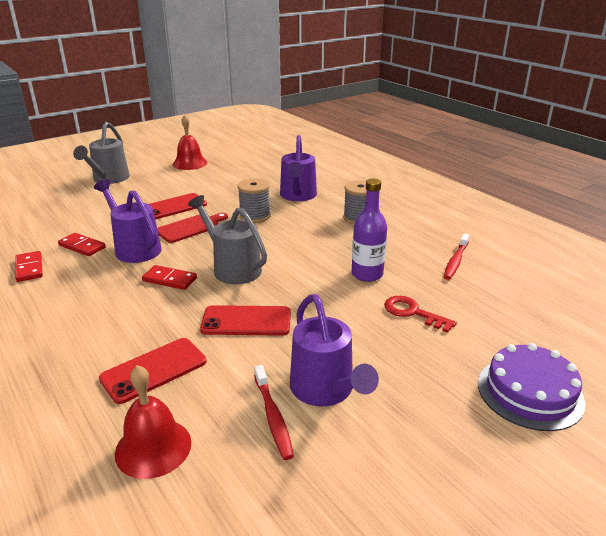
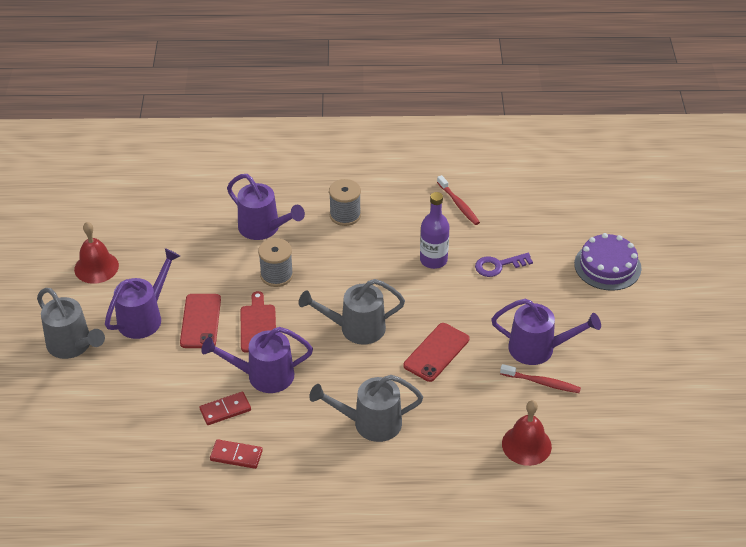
camera: 55 degrees left, 15 degrees up
(113, 318) = (369, 423): none -> grey watering can
(154, 370) = (453, 421): red phone -> none
(158, 189) = (144, 317): none -> purple watering can
(170, 279) = (340, 372): red domino -> none
(413, 313) = (499, 265): red key -> purple key

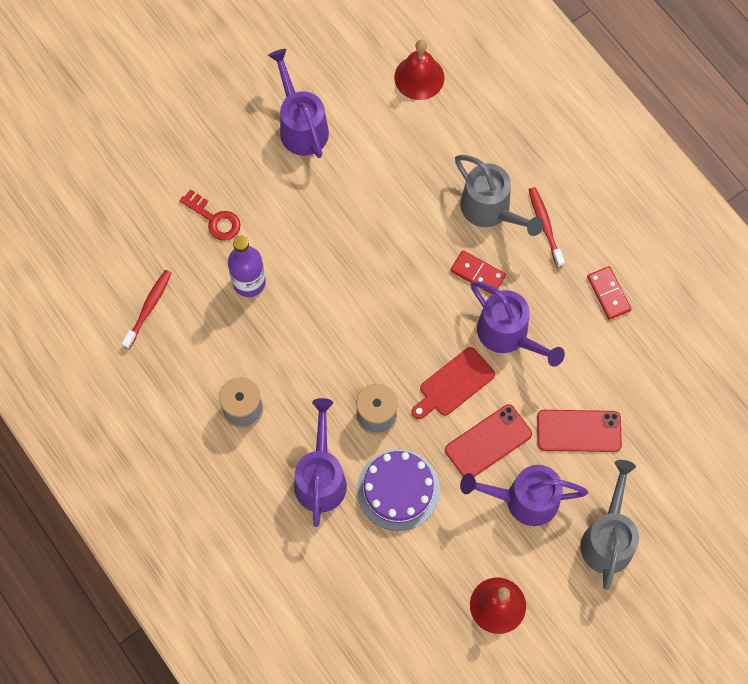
camera: 125 degrees left, 25 degrees up
(225, 410) = (570, 339): red domino -> red domino (477, 273)
(355, 328) = (392, 294): grey watering can -> none
(436, 352) = (368, 207): red phone -> red phone (579, 431)
(499, 265) = (214, 219): purple key -> red key
(542, 383) = (340, 102): red toothbrush -> red toothbrush (545, 226)
(607, 266) = (147, 124): purple cake -> purple cake (398, 489)

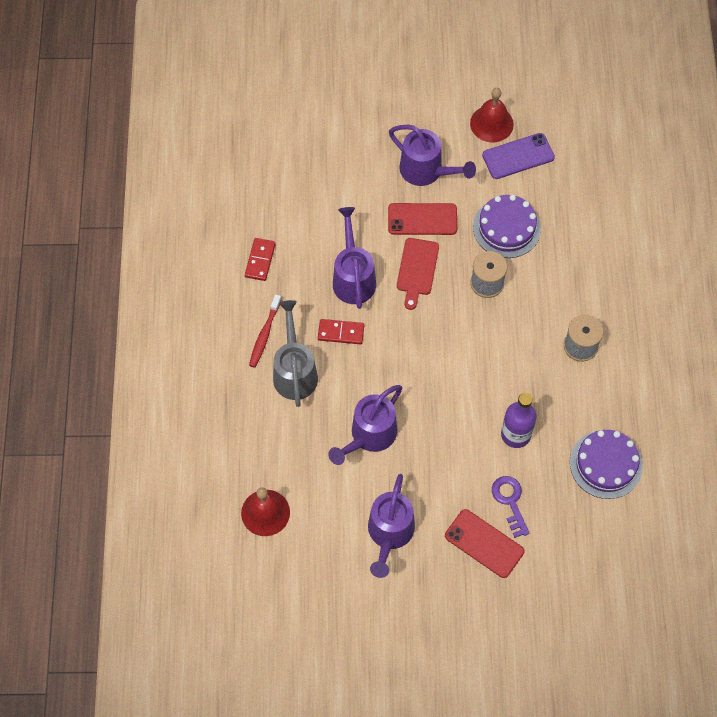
camera: 145 degrees left, 5 degrees down
(148, 308) = (606, 464): red toothbrush -> purple cake
(214, 219) = (510, 502): red key -> purple key
(320, 477) = (554, 268): purple watering can -> purple watering can (369, 436)
(442, 583) = (518, 156): none -> purple phone
(454, 384) = (417, 269): red cutting board -> red cutting board turned 105 degrees clockwise
(477, 273) = (341, 333): red domino -> red domino turned 60 degrees counterclockwise
(579, 431) = (355, 188): red phone -> red phone (484, 543)
(608, 537) = (389, 118): grey watering can -> none

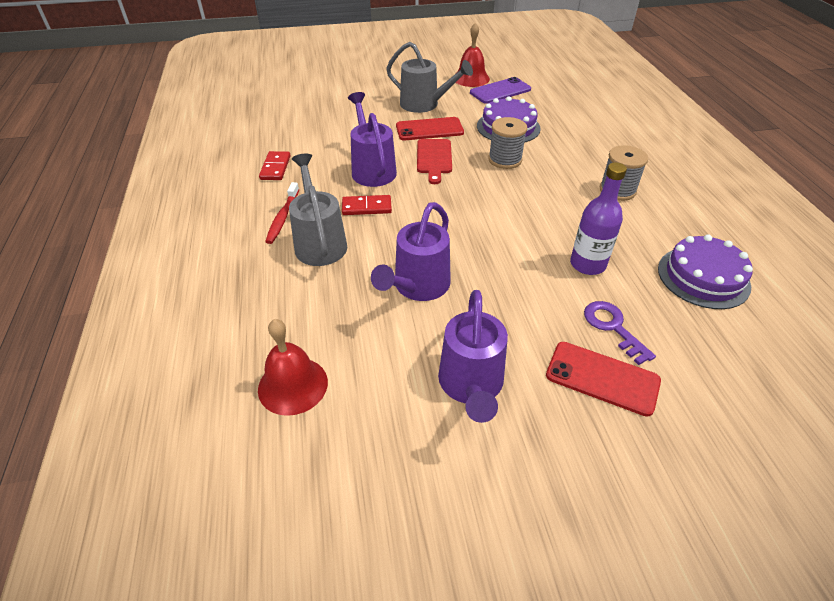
camera: 10 degrees left, 20 degrees down
(427, 171) = (425, 105): purple watering can -> grey watering can

